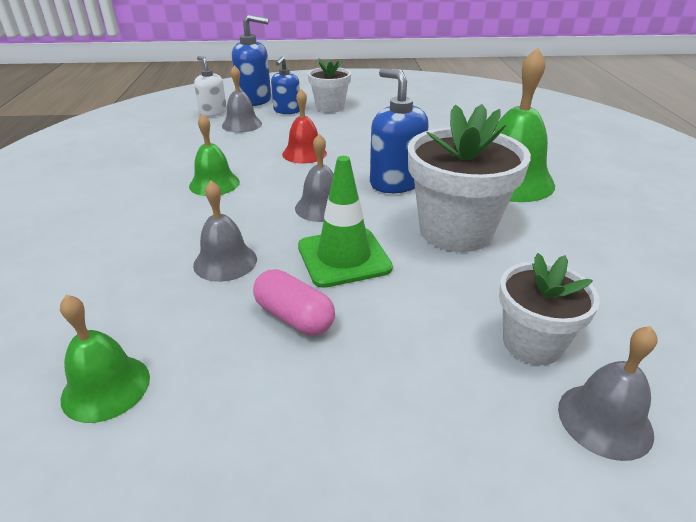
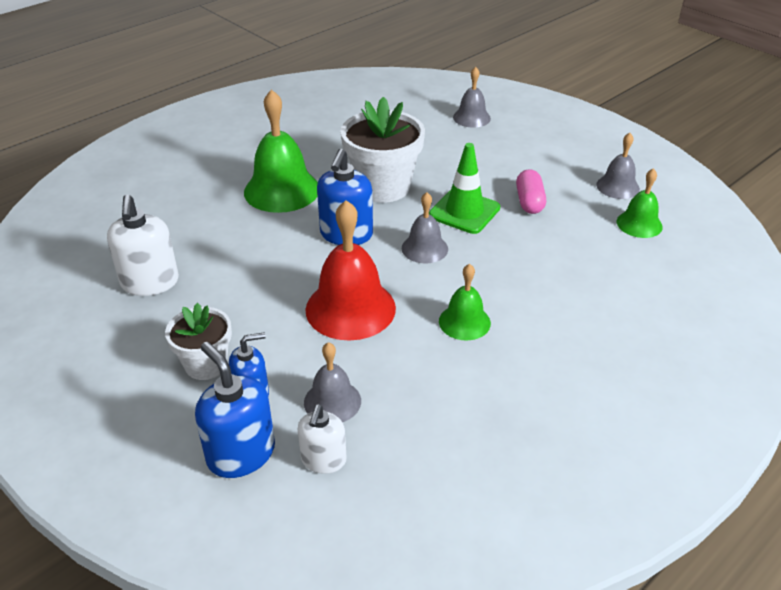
camera: 130 degrees left, 5 degrees up
(225, 262) = (530, 249): grey bell -> grey bell (617, 186)
(304, 153) = (350, 308): red bell -> red bell, size x1.77
(432, 111) = (150, 283): none -> white soap dispenser
(532, 343) = (450, 139): white flower pot -> none

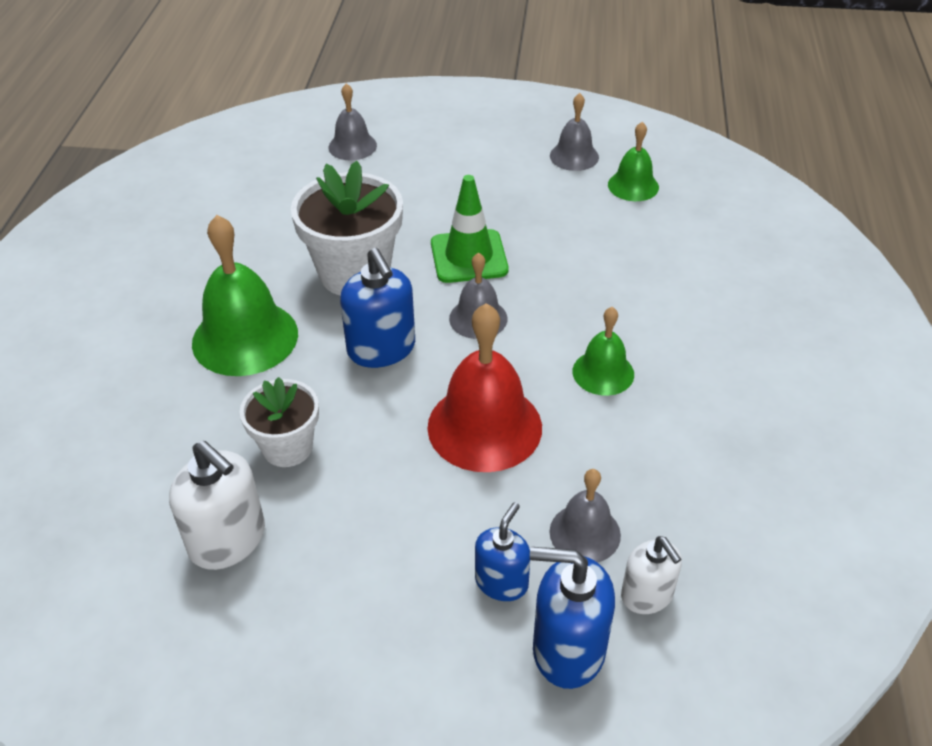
camera: 40 degrees left, 5 degrees up
(206, 364) = (415, 586): white flower pot -> white flower pot (287, 447)
(529, 202) = (516, 213): pink capsule -> none

